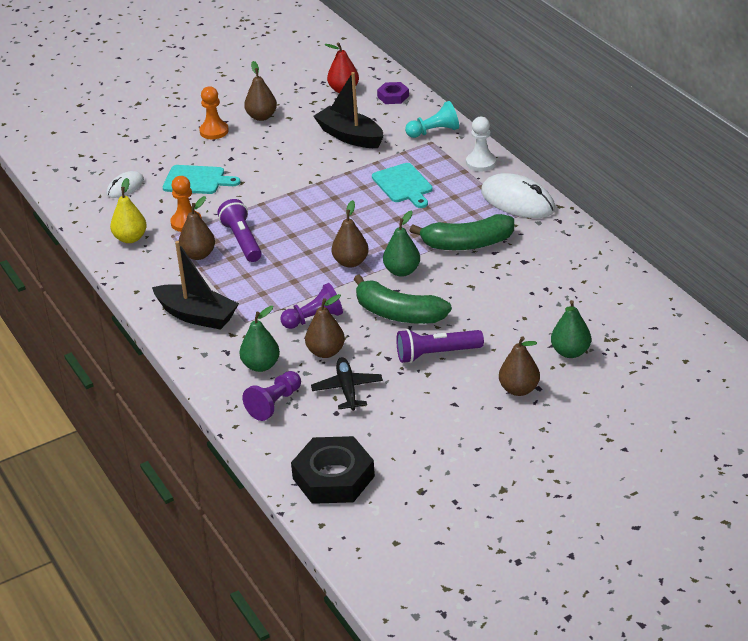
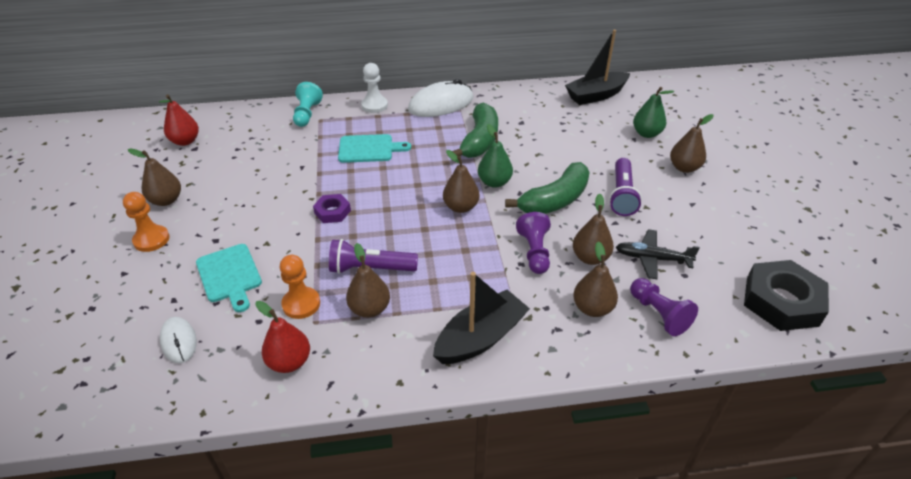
camera: 70 degrees left, 5 degrees up
(130, 238) = (289, 362): yellow pear -> red pear
(197, 180) = (229, 275): turquoise cutting board -> turquoise cutting board turned 120 degrees clockwise
(261, 365) = (592, 308): green pear -> brown pear
(350, 136) = (264, 157): black boat -> black boat (596, 95)
(393, 96) = (230, 119): purple nut -> purple nut (332, 212)

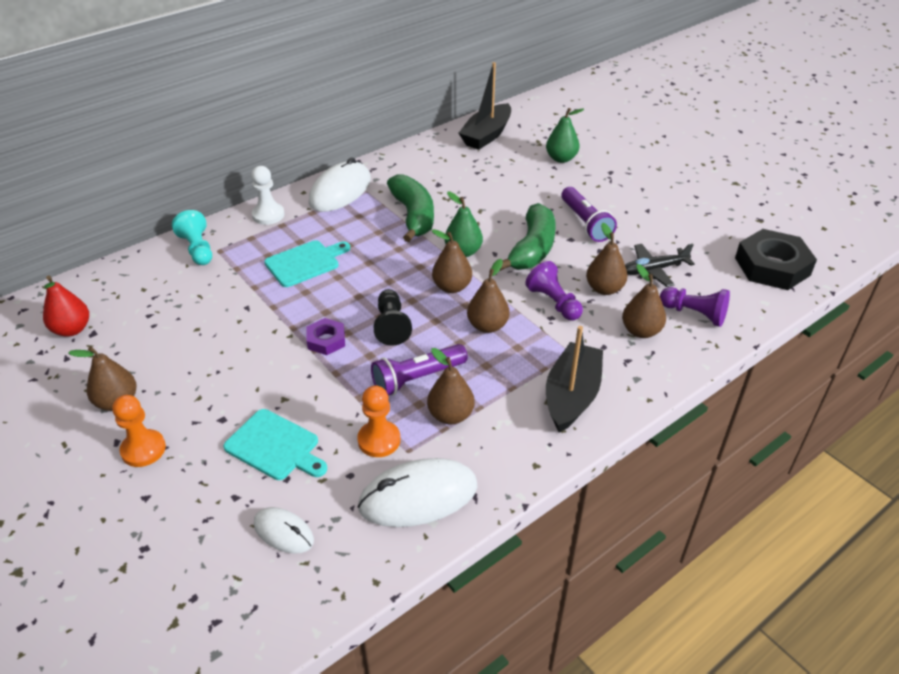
camera: 30 degrees left, 0 degrees up
(289, 362) = (418, 496): red pear -> white mouse
(388, 219) = (391, 325): none -> black pawn
(684, 168) = (617, 180): brown pear -> brown pear (487, 326)

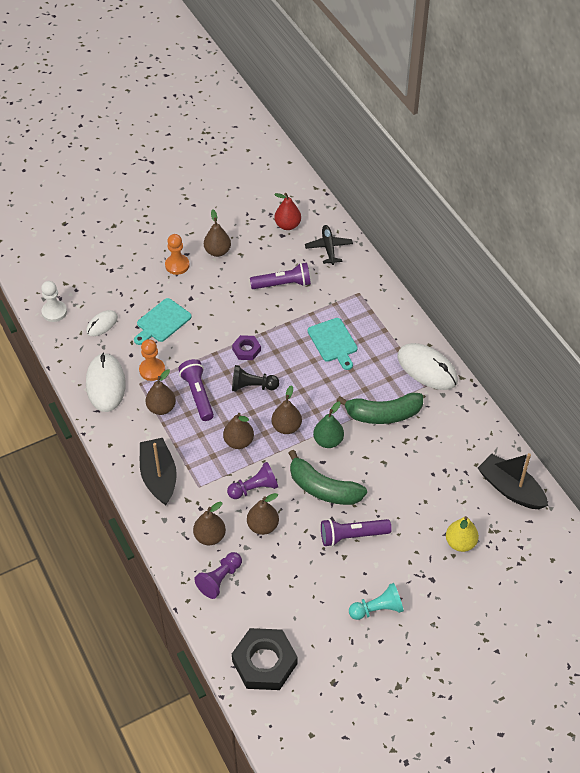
camera: 100 degrees right, 10 degrees up
(197, 249) = (361, 282): turquoise pawn -> turquoise pawn (377, 609)
(197, 320) = (283, 284): none -> purple flashlight
(268, 215) = (399, 322): white pawn -> white pawn (54, 312)
(561, 159) = (460, 543): green pear -> yellow pear
(572, 396) = (159, 476): black boat -> black boat turned 135 degrees counterclockwise
(654, 270) = (279, 568): black plane -> black plane (328, 248)

